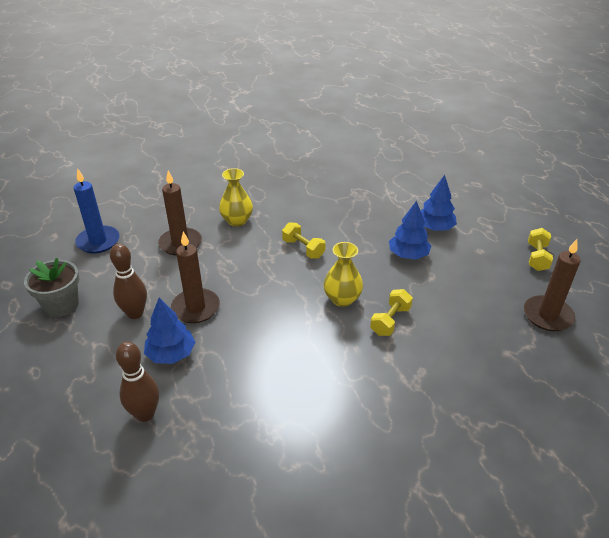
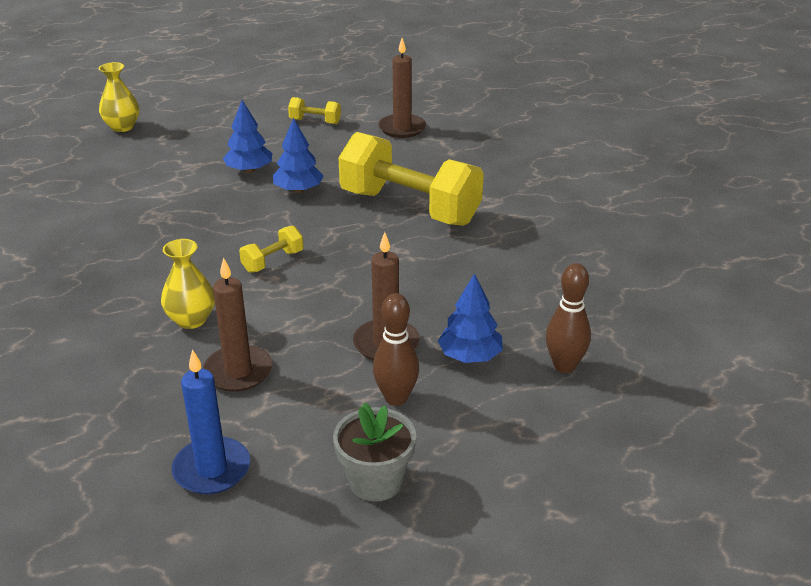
camera: 90 degrees left, 5 degrees down
(342, 299) = (373, 235): yellow vase -> yellow vase (122, 127)
(390, 321) = (409, 207): yellow dumbbell -> yellow dumbbell, size x2.40

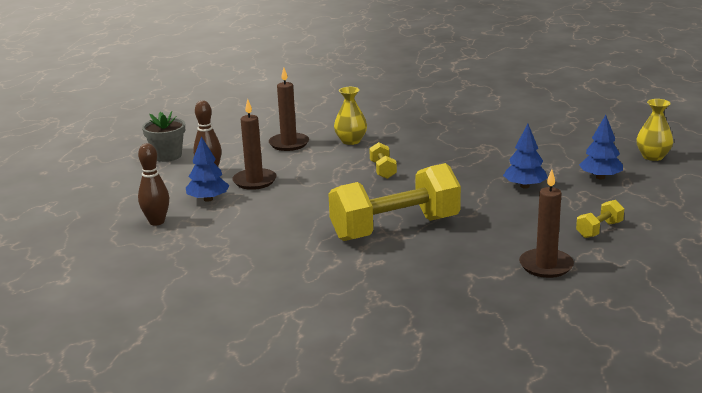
camera: 125 degrees right, 10 degrees down
(212, 469) = (231, 128): blue candle -> none
(298, 190) = (471, 196): blue tree -> blue tree (600, 177)

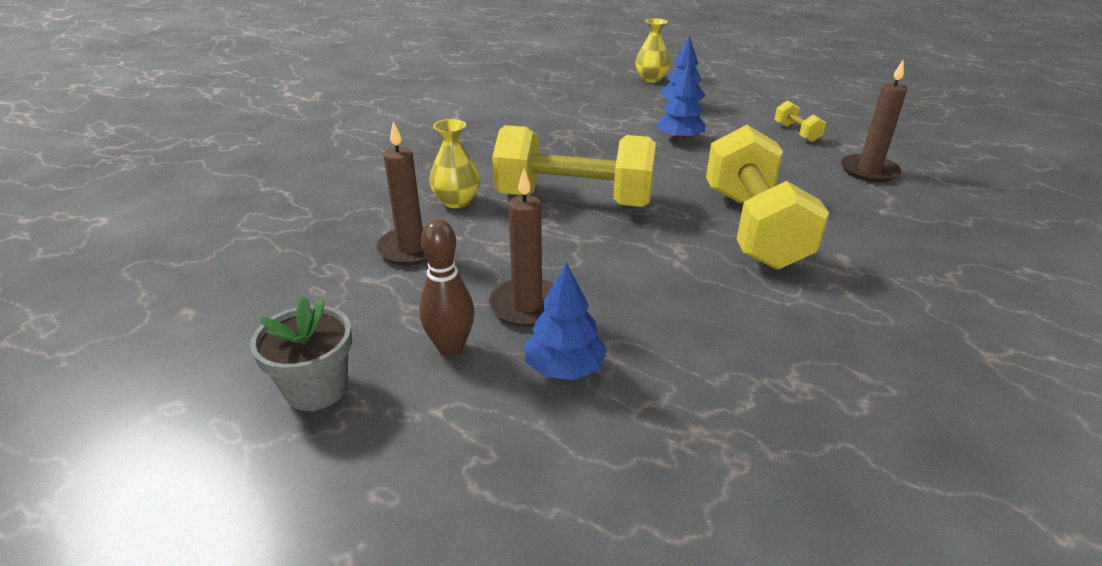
camera: 70 degrees left, 10 degrees up
(157, 222) = (625, 452): brown bowling pin -> none
(383, 170) = (574, 200): yellow dumbbell -> yellow dumbbell, size x2.40

